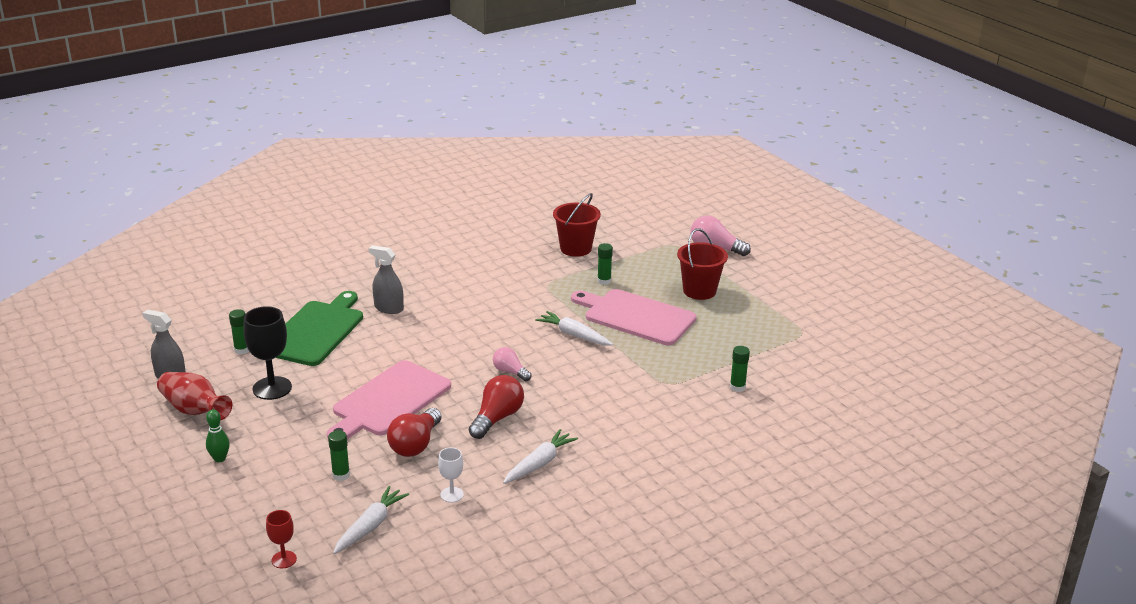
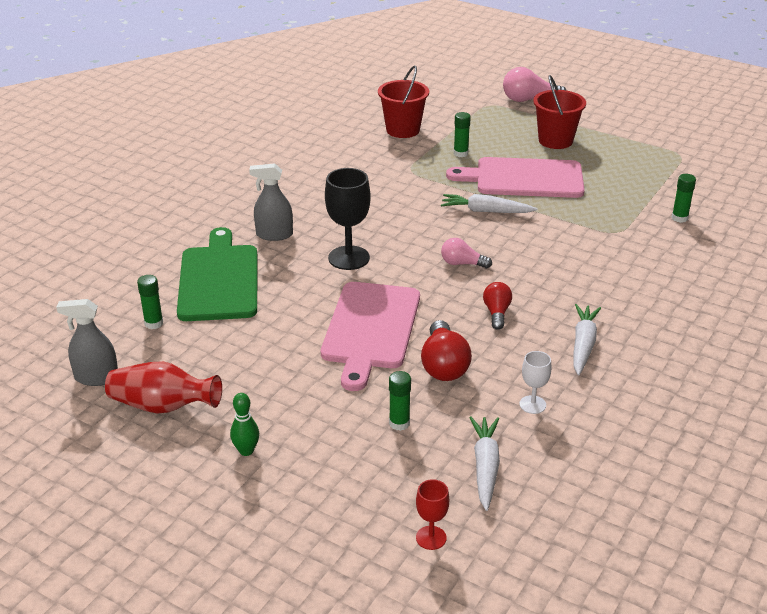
camera: 25 degrees left, 5 degrees up
(272, 388) = (230, 354): black goblet -> black goblet (349, 258)
(497, 418) = (497, 313): red light bulb -> red light bulb, size x0.63

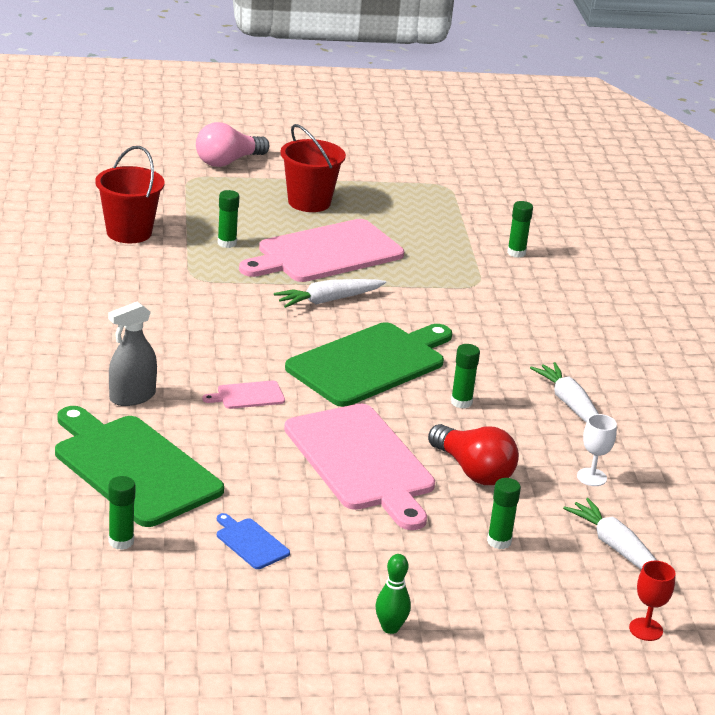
camera: 40 degrees left, 5 degrees down
(96, 377) = (133, 624): grey spray bottle -> none
(163, 406) = (248, 622): red vase -> none
(229, 355) = (250, 542): none -> blue cutting board
(349, 258) = (248, 395): black goblet -> pink cutting board
(462, 263) = (370, 363): pink light bulb -> green cutting board
(497, 313) = (461, 402): red light bulb -> green glue stick

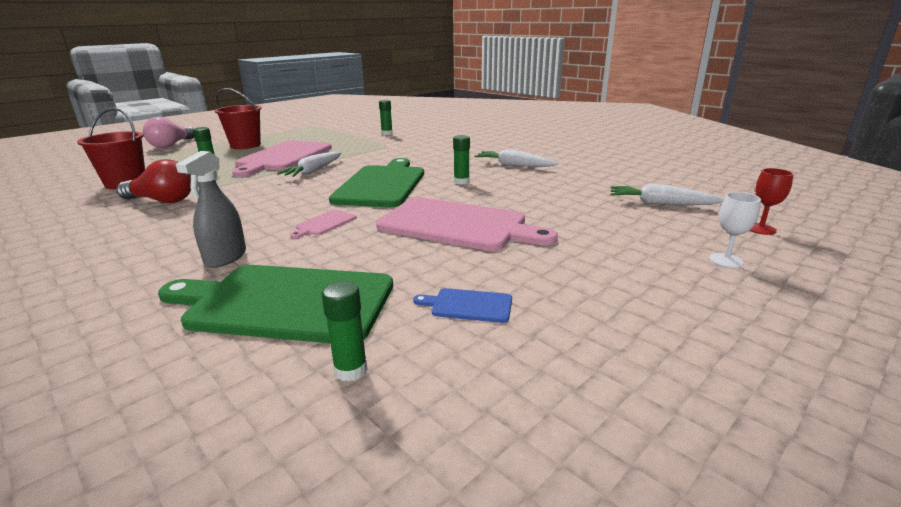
camera: 35 degrees left, 5 degrees down
(390, 628) = (667, 306): green bowling pin -> none
(473, 471) = (526, 204): red light bulb -> red light bulb (162, 201)
(499, 541) = (608, 226): green glue stick -> none
(591, 477) = (582, 184): white goblet -> white goblet (726, 260)

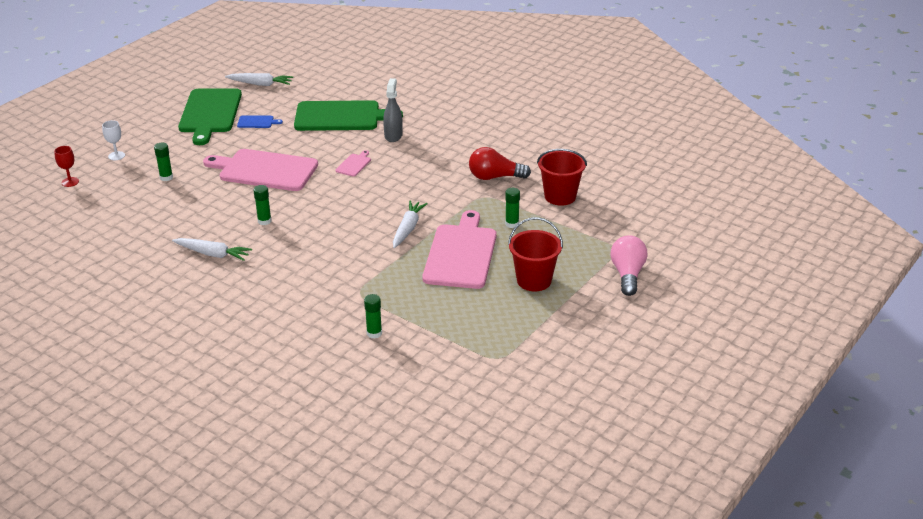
camera: 170 degrees right, 10 degrees up
(350, 370) = (299, 97): green glue stick -> green glue stick (166, 177)
(382, 184) = (332, 211): green cutting board -> green cutting board (210, 113)
(661, 204) = (113, 203): white carrot -> white carrot (260, 84)

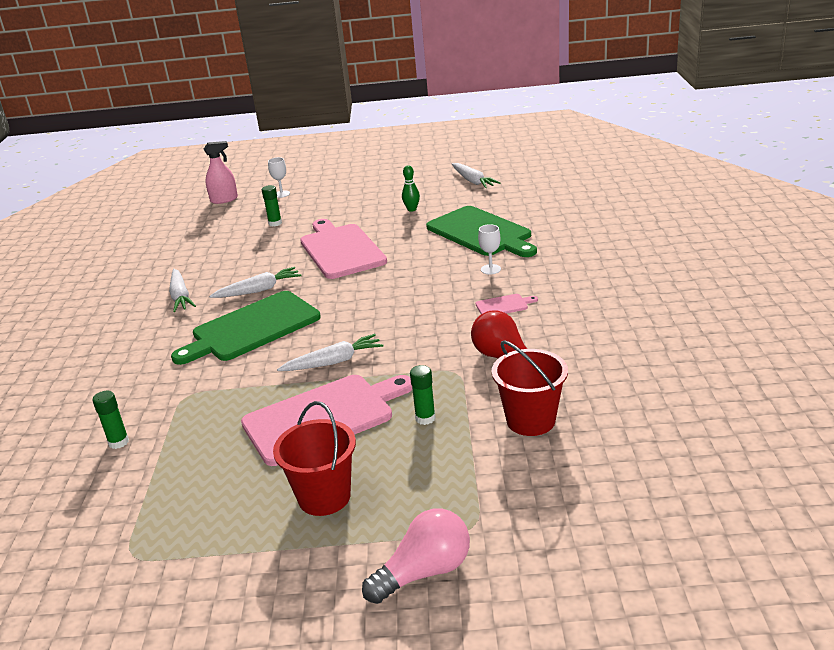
camera: 55 degrees right, 5 degrees down
(70, 182) = (224, 200): red goblet -> pink spray bottle
(210, 113) = (395, 189): green cutting board -> green cutting board (251, 328)
(257, 122) = (412, 209): blue cutting board -> green bowling pin
(264, 221) = (259, 290): green glue stick -> white carrot
(354, 164) = (410, 278): pink cutting board -> pink cutting board (503, 305)
(393, 136) = (490, 269): grey spray bottle -> white goblet

